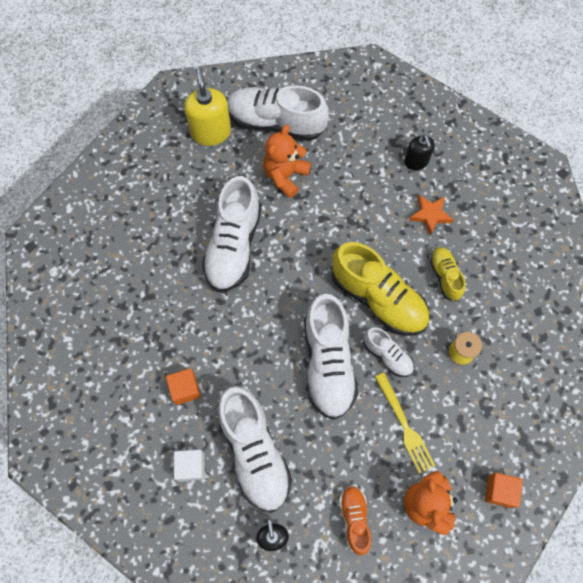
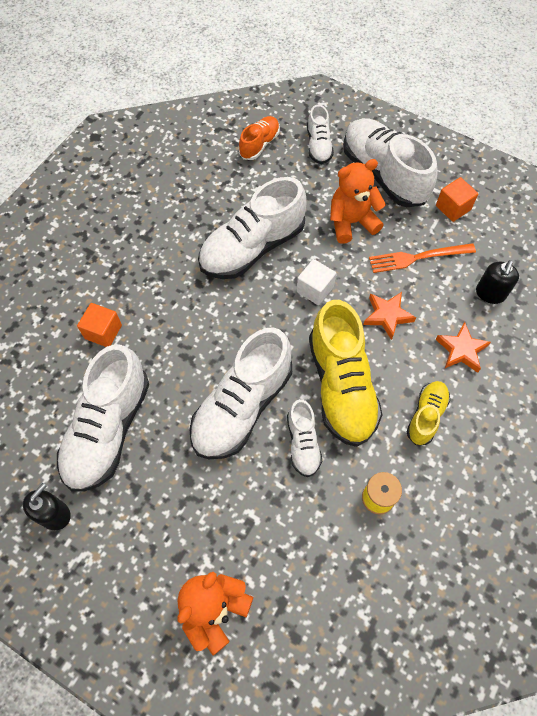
camera: 40 degrees right, 5 degrees down
(191, 466) = (47, 397): white cube -> white cube (315, 289)
(211, 132) = (318, 146): yellow soap dispenser -> white shoe
(351, 169) = (418, 257): none -> orange fork
(354, 519) = (136, 563): orange shoe -> orange shoe (259, 144)
(366, 227) = (387, 316): none -> orange star
(404, 425) = (261, 518): yellow fork -> none
(499, 491) = (296, 663): orange cube -> orange cube (453, 208)

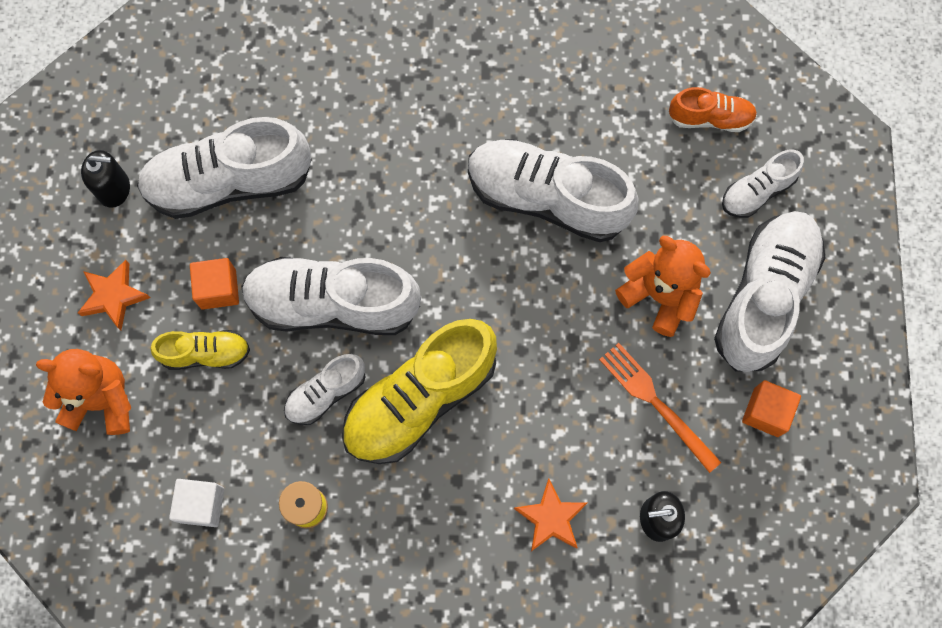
camera: 60 degrees right, 10 degrees up
(103, 332) = (337, 104): orange cube -> orange cube (218, 289)
(315, 289) = (532, 302): white cube -> white cube (202, 505)
(387, 316) = (546, 406): orange star -> orange star (114, 296)
(426, 416) = (437, 515): yellow shoe -> yellow shoe (205, 353)

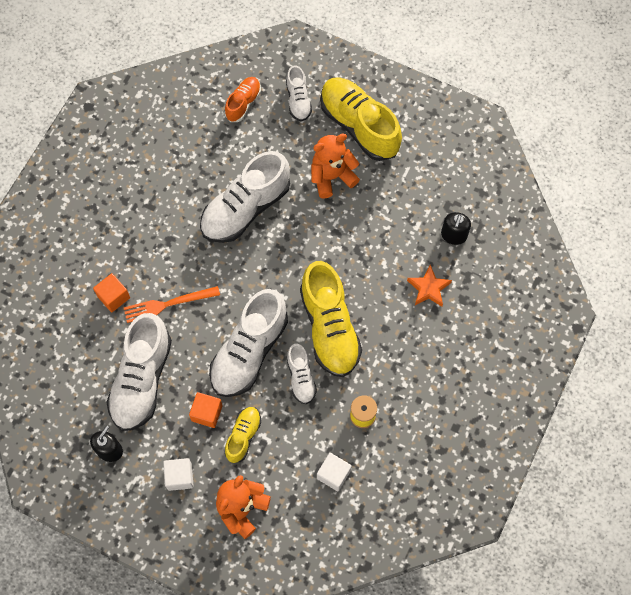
camera: 65 degrees left, 5 degrees down
(114, 296) = (180, 477): orange star -> white cube
(656, 403) = (391, 206): orange fork -> orange fork (168, 304)
(764, 297) = (359, 126): white shoe -> yellow shoe
(766, 412) = (422, 155): orange cube -> orange cube (113, 297)

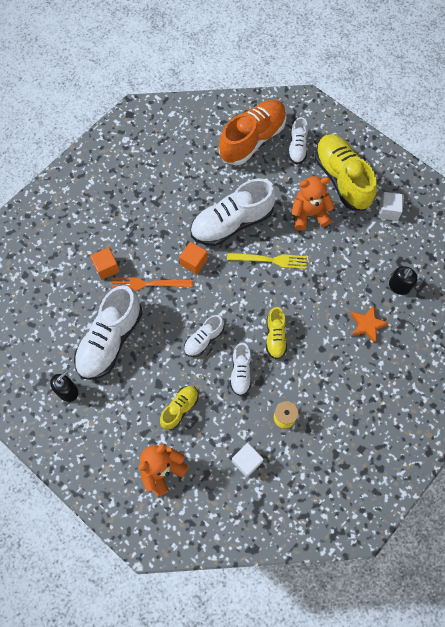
camera: 15 degrees right, 0 degrees up
(180, 477) = (118, 429): white cube -> white cube (388, 211)
(207, 413) = (155, 381): orange cube -> orange cube (193, 262)
(243, 103) = (252, 139): orange shoe -> orange shoe, size x1.93
(249, 351) = (204, 339): white shoe -> white shoe, size x0.52
(301, 241) = (270, 260): none -> yellow fork
(329, 327) = (275, 336): yellow shoe -> yellow shoe, size x0.52

